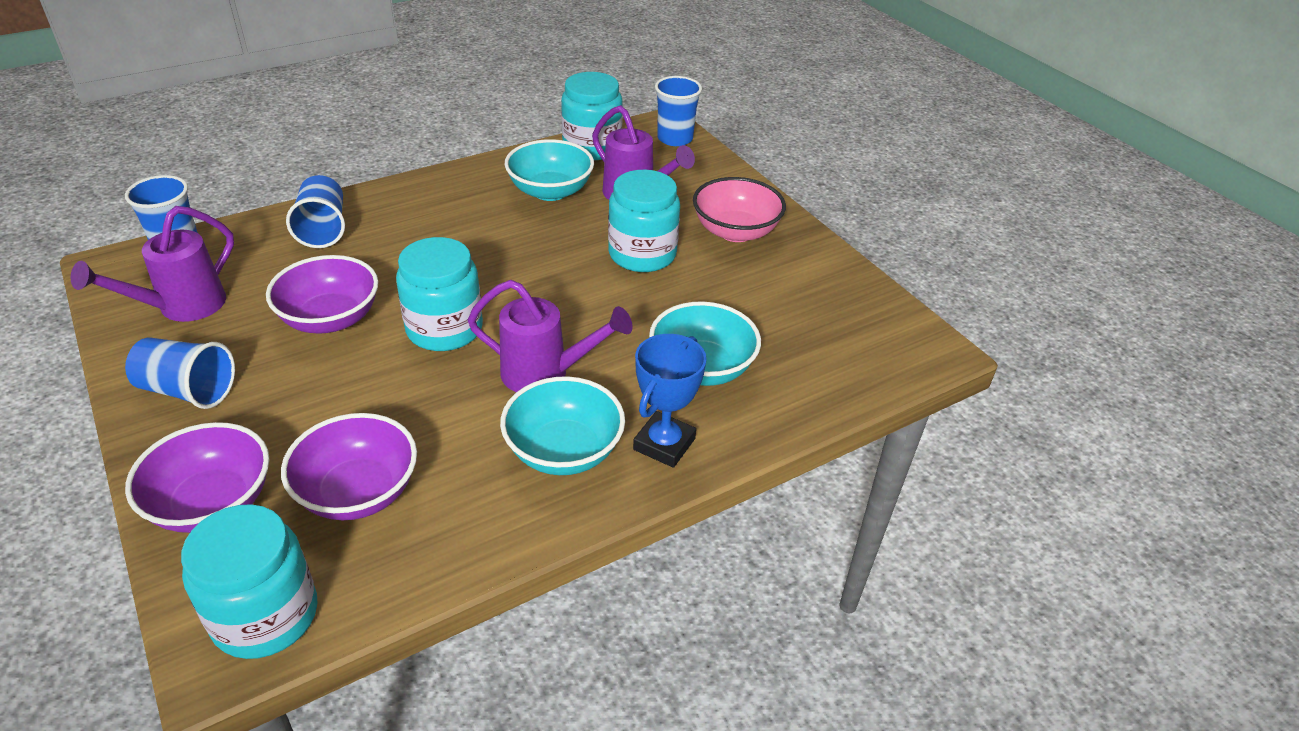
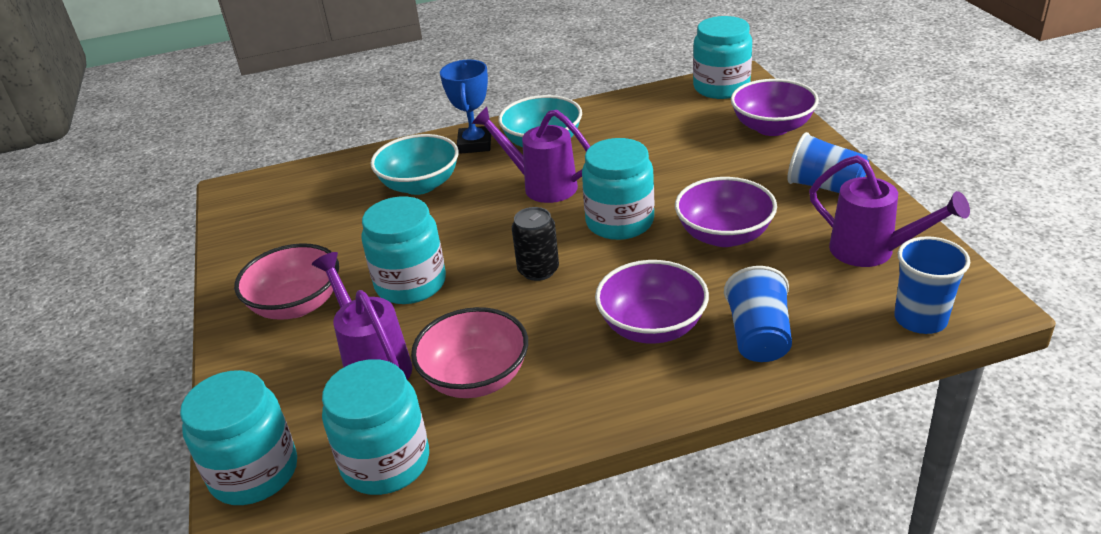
camera: 160 degrees left, 5 degrees down
(181, 308) = (873, 252): purple watering can -> purple watering can turned 75 degrees clockwise
(358, 492) = (679, 129): purple bowl -> purple bowl (652, 326)
(523, 272) = (538, 270): none -> black can
(550, 191) = (475, 378): turquoise bowl -> pink bowl
(664, 444) = (475, 144): blue trophy -> blue trophy turned 45 degrees counterclockwise
(675, 139) = (254, 472): blue cup -> turquoise jar

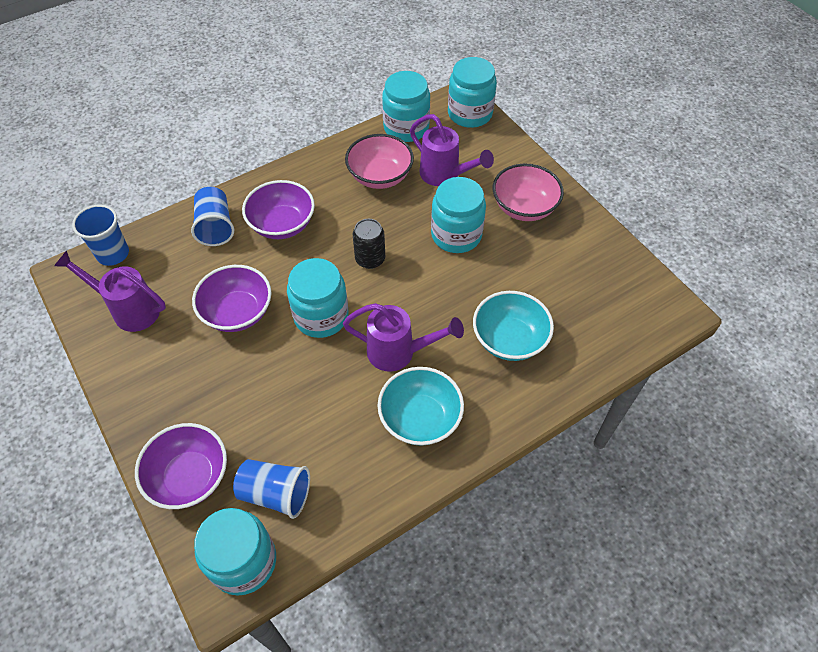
camera: 160 degrees right, 20 degrees up
(475, 144) = (488, 408): blue trophy -> none
(825, 186) = (151, 383): blue cup -> blue cup (275, 493)

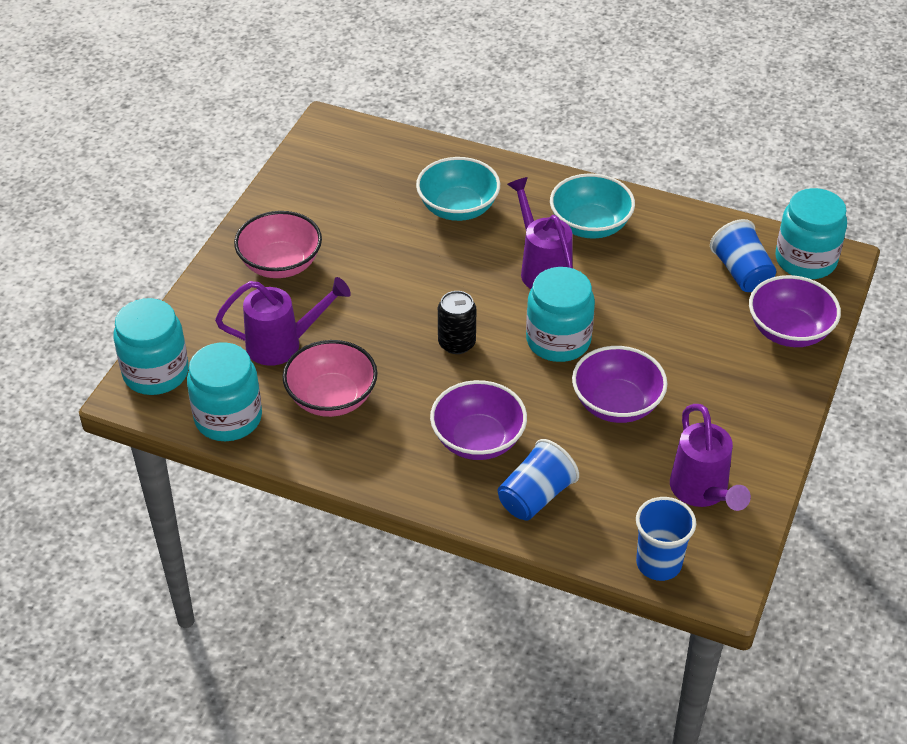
camera: 125 degrees left, 10 degrees down
(445, 175) = (283, 344): purple watering can -> purple watering can turned 75 degrees clockwise
(456, 235) = (365, 296): turquoise jar -> none

